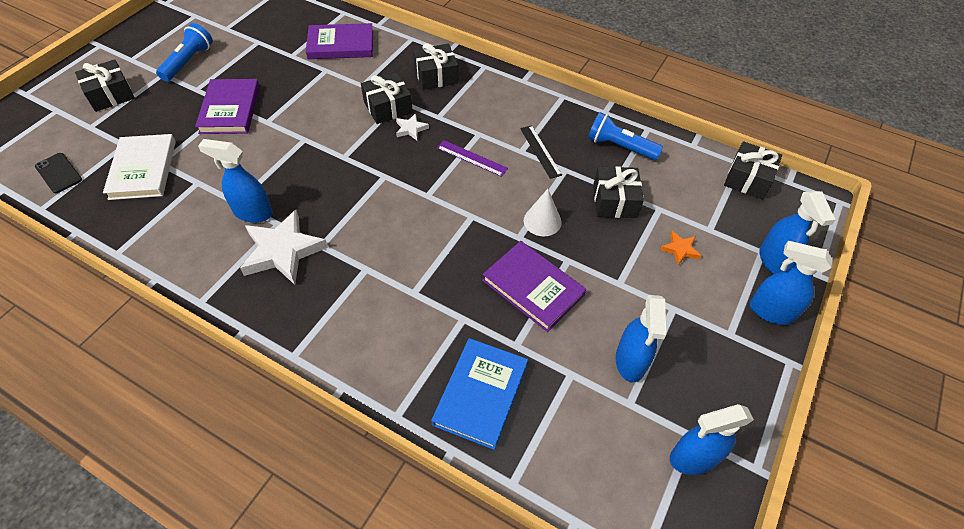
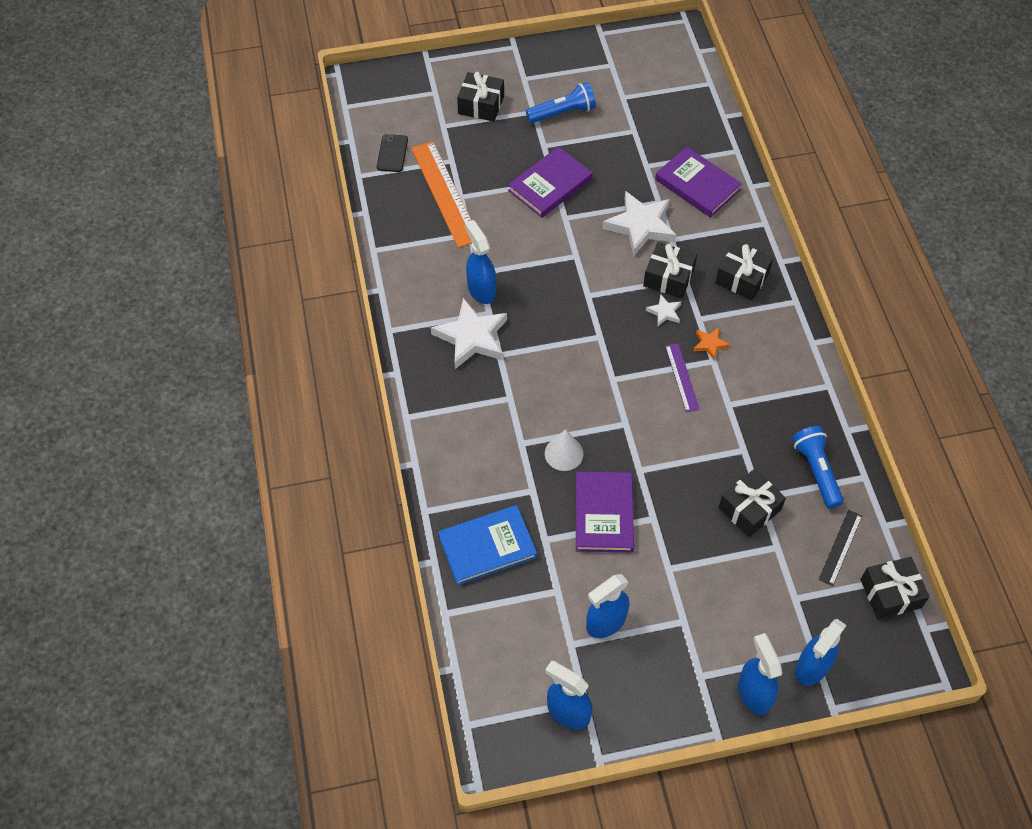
camera: 50 degrees right, 5 degrees up
(143, 169) = (445, 193): white book -> orange ruler
(330, 91) = (641, 226): none -> white star
(540, 151) = (744, 418): black ruler -> black ruler (840, 547)
(542, 221) = (672, 474): white cone -> white cone (564, 453)
(680, 249) = (749, 589): orange star -> orange star (710, 344)

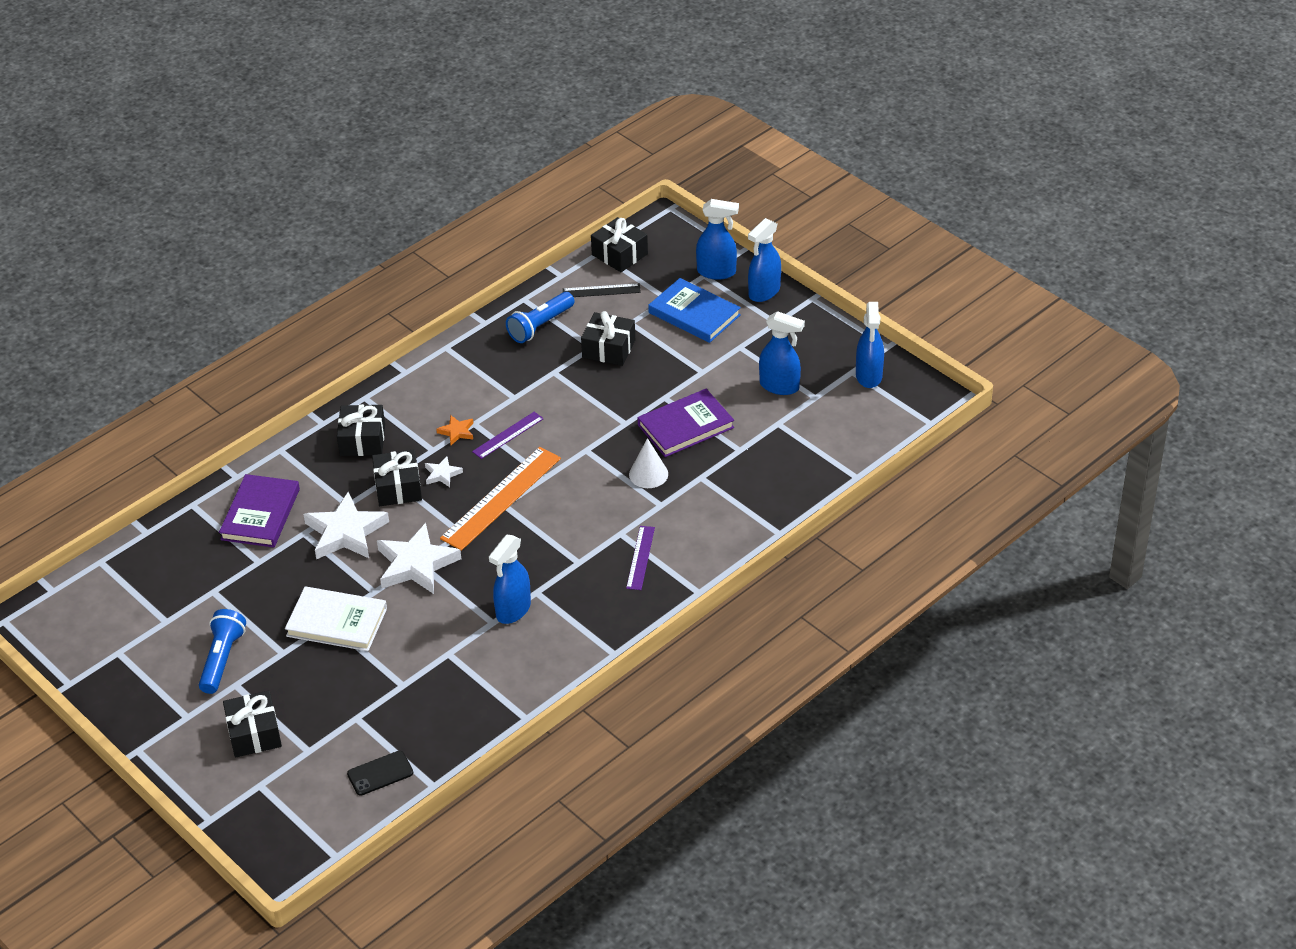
camera: 120 degrees left, 15 degrees down
(445, 193) = (407, 699): orange ruler -> orange ruler (501, 498)
(471, 337) = (574, 590): white star -> white star (416, 564)
(472, 397) = (640, 558): none -> purple ruler
(487, 547) = (777, 480): blue book -> blue book (694, 314)
(550, 185) = (337, 622): purple book -> white book
(562, 113) = (222, 659): blue flashlight -> blue flashlight turned 60 degrees clockwise

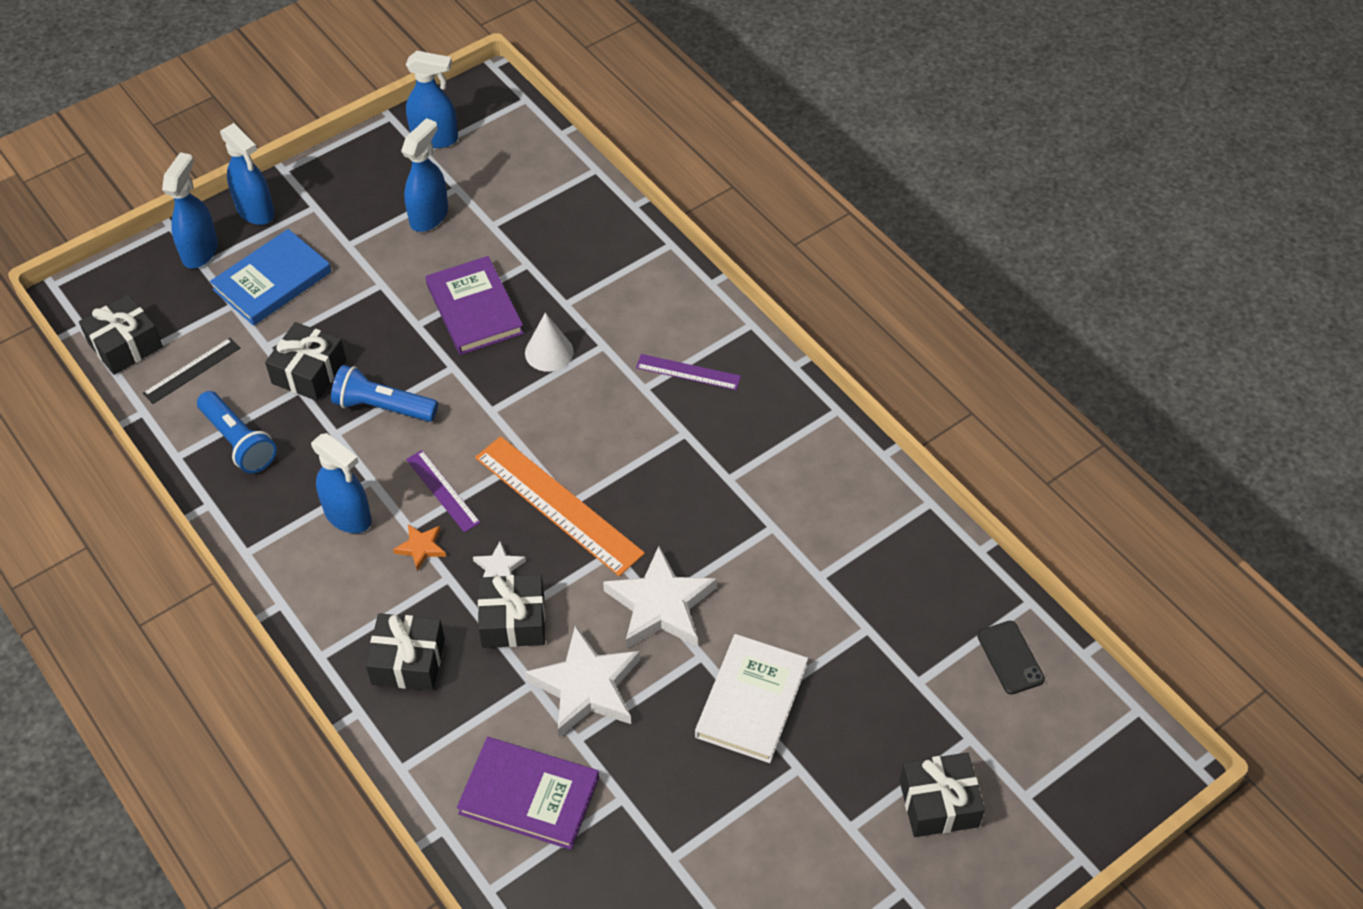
camera: 85 degrees left, 10 degrees up
(222, 659) = (802, 845): blue flashlight -> blue flashlight (383, 407)
(513, 610) = (756, 504): blue spray bottle -> blue spray bottle (348, 516)
(601, 291) = (192, 370): black ruler -> black ruler turned 45 degrees clockwise

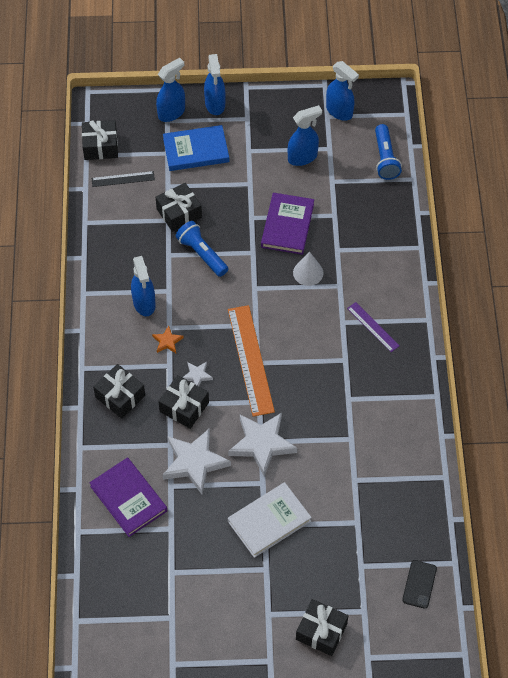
camera: 35 degrees right, 5 degrees up
(239, 441) = (119, 232): blue flashlight -> blue flashlight (385, 158)
(443, 491) = (199, 317): purple ruler -> none

